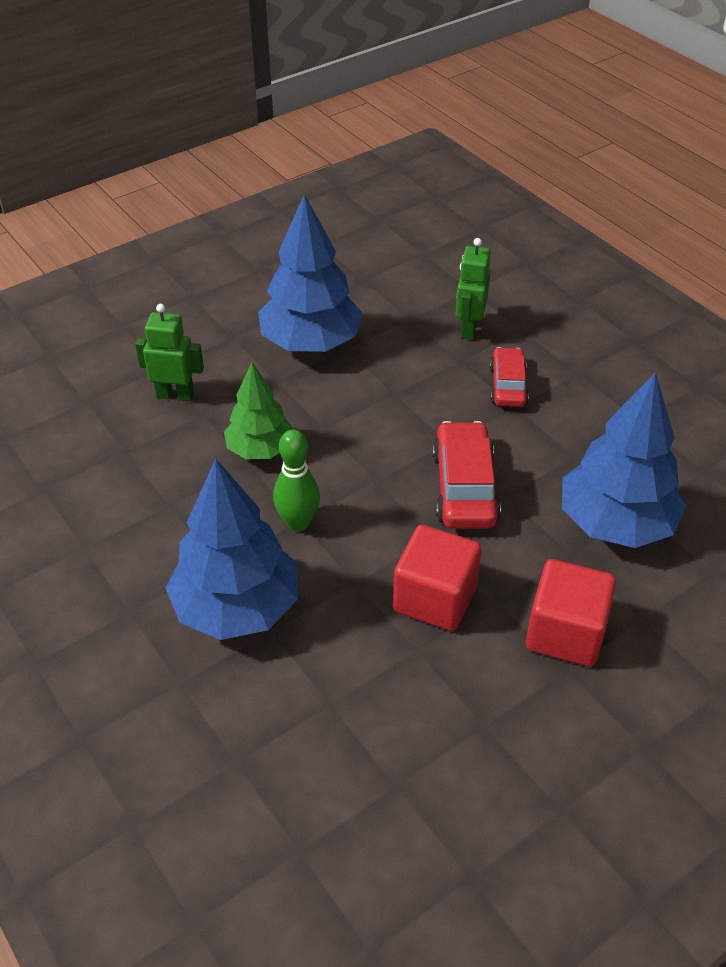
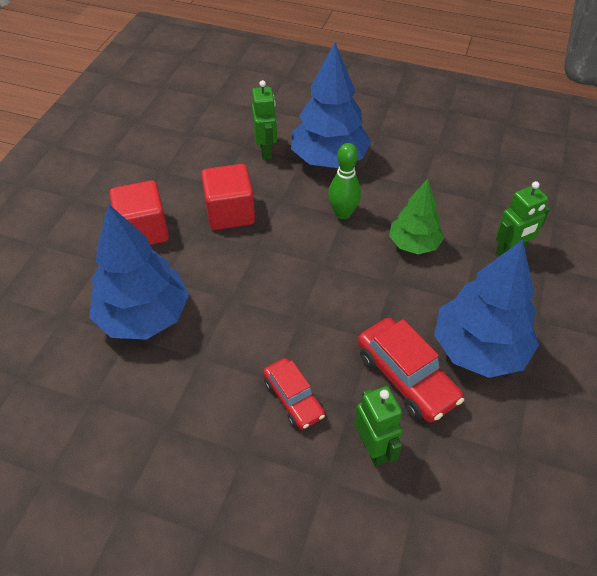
camera: 145 degrees right, 5 degrees up
(307, 674) = (266, 150): none -> green robot
(464, 487) = (262, 288): red car -> red car (406, 377)

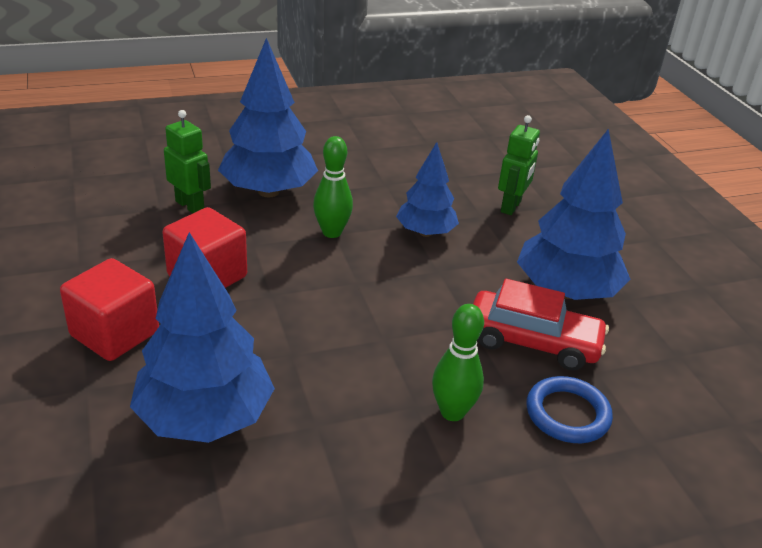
camera: 40 degrees left, 15 degrees down
(293, 398) = (452, 412): red car -> green bowling pin
(373, 448) = (567, 414): green robot -> blue ring
(414, 244) = (425, 232): green tree -> blue tree

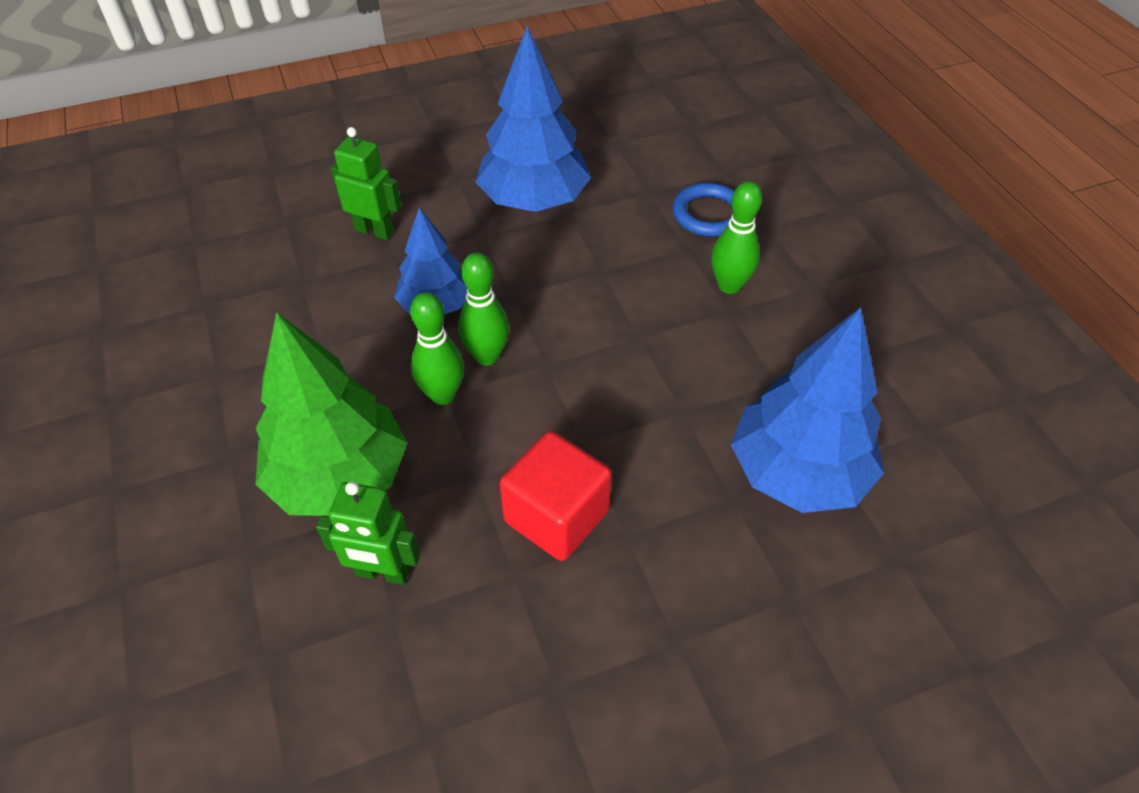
camera: 90 degrees left, 15 degrees up
(115, 334) = (691, 595): red cube -> none
(190, 206) = (382, 573): green robot -> green robot turned 120 degrees counterclockwise
(268, 191) = (339, 477): blue tree -> green tree
(368, 254) = (487, 356): none -> green bowling pin
(532, 342) = (618, 229): red car -> none

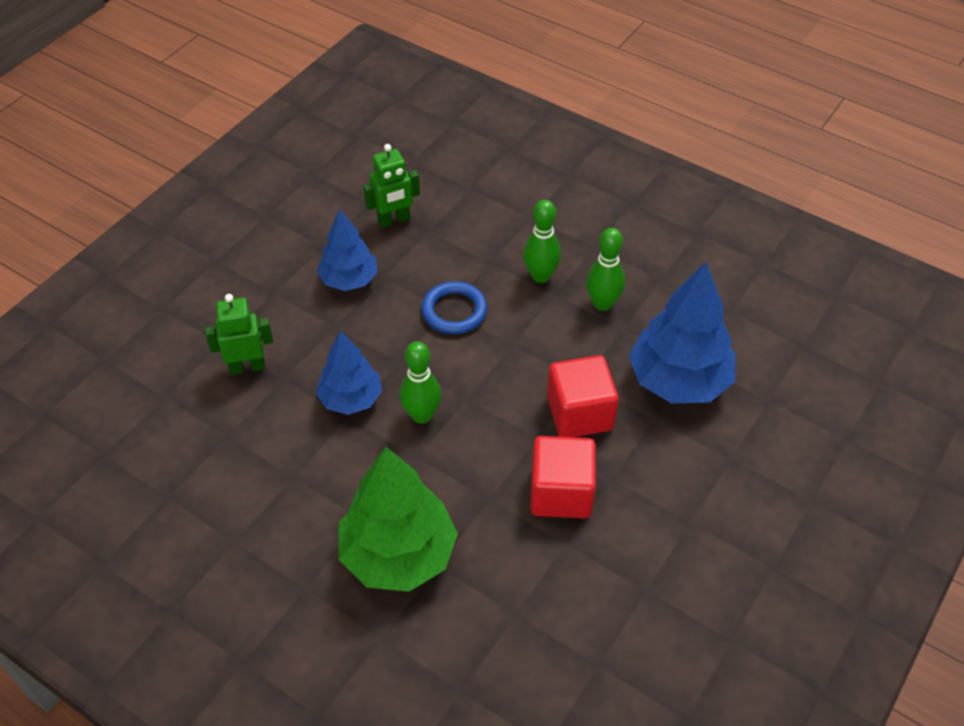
camera: 35 degrees left, 0 degrees up
(382, 573) = (485, 594): green robot -> green robot (394, 220)
(442, 395) = (416, 459): green bowling pin -> green bowling pin (602, 303)
(534, 200) = (349, 280): blue tree -> blue tree, size x0.61
(650, 444) = (579, 413): none -> red cube
(708, 214) = (484, 228): blue ring -> blue ring (454, 311)

